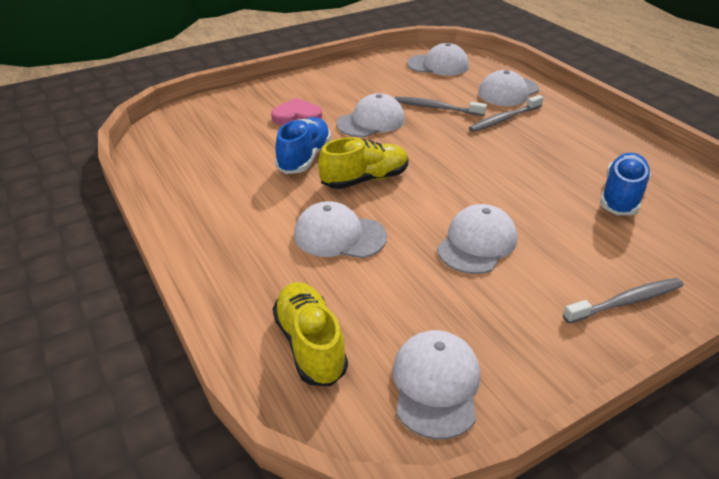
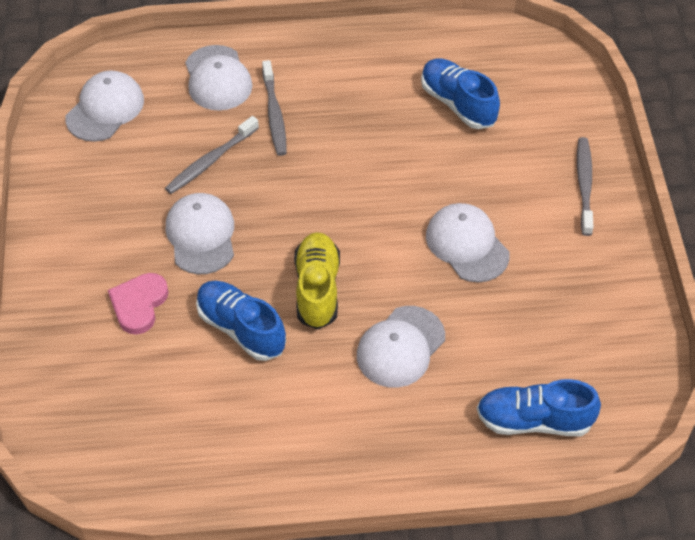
camera: 65 degrees left, 15 degrees up
(310, 344) = (534, 420): yellow shoe -> blue shoe
(436, 385) = (612, 351): white cap -> none

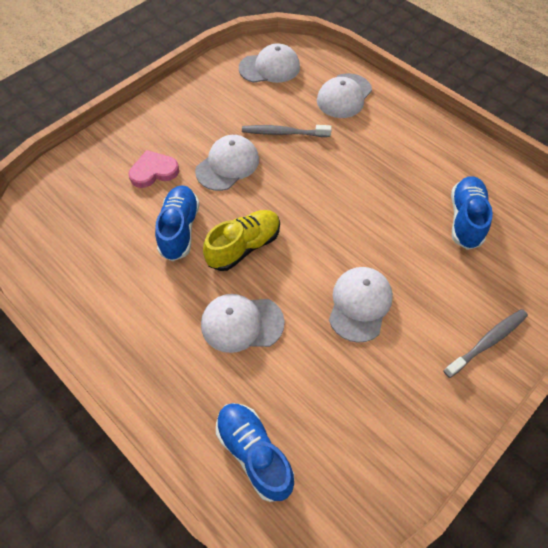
camera: 50 degrees right, 5 degrees up
(274, 114) = (348, 137): grey toothbrush -> none

